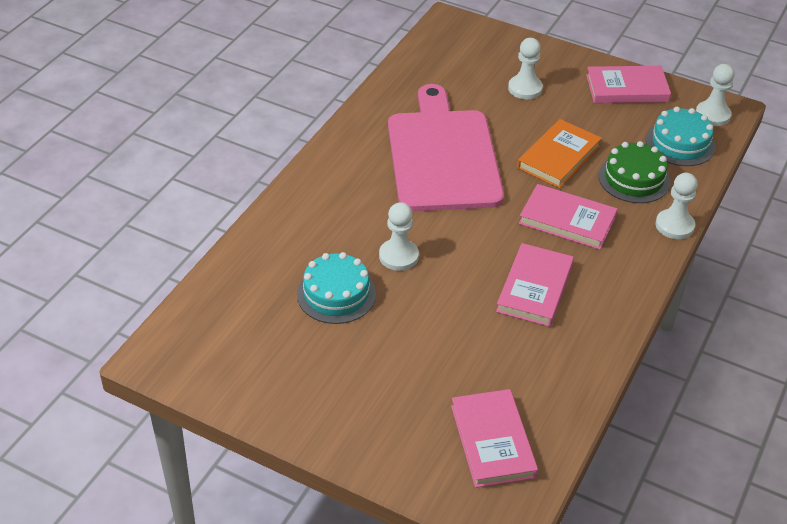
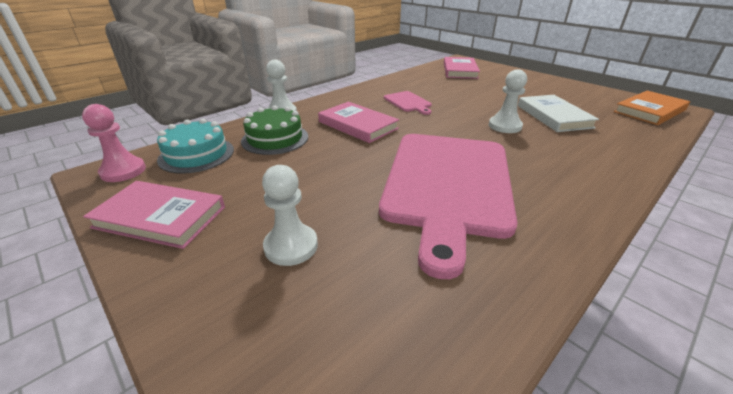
camera: 160 degrees left, 10 degrees down
(336, 294) = (553, 116): turquoise cake -> white book
(534, 288) = (408, 102): pink book -> pink cutting board
(559, 157) = (324, 163): orange book -> orange book (649, 111)
(712, 115) = (123, 171): white pawn -> pink pawn

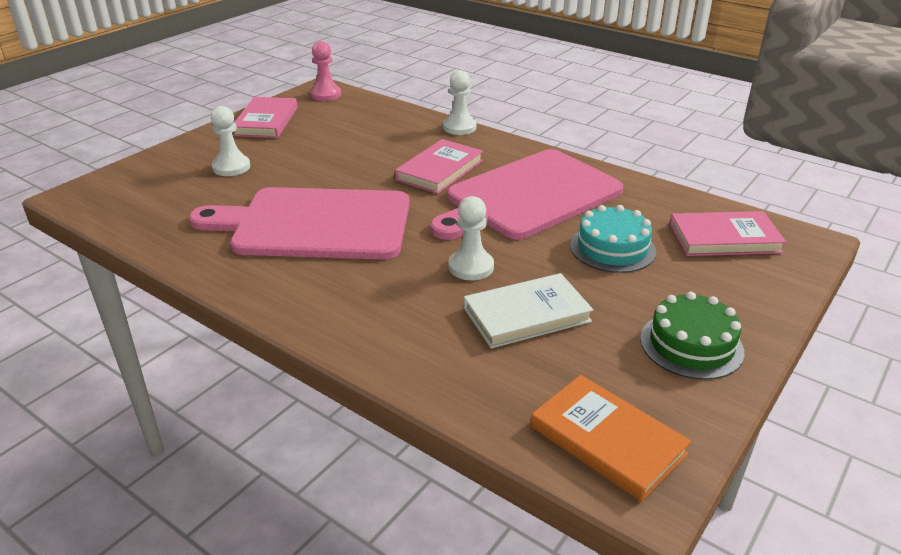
camera: 80 degrees right, 0 degrees up
(196, 154) = (355, 111): turquoise cake -> turquoise cake (612, 248)
(275, 139) = (394, 135): green cake -> green cake (691, 345)
(408, 102) = (528, 196): pink cutting board -> pink cutting board, size x2.43

